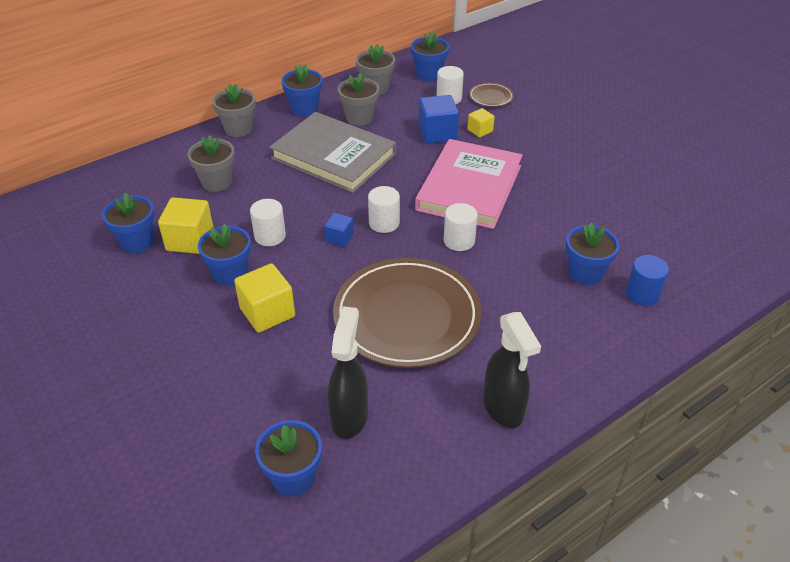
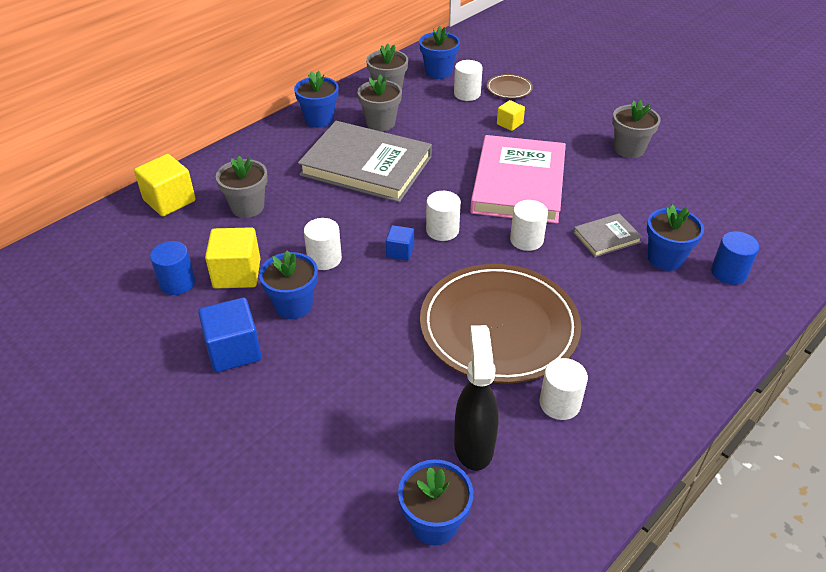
camera: 10 degrees left, 0 degrees up
(137, 242) = (177, 283): blue flower pot -> blue cylinder
(238, 129) = (254, 147): grey flower pot -> grey flower pot (629, 149)
(267, 312) = (347, 342): yellow cube -> yellow cube (169, 200)
(437, 133) = (467, 131): blue cube -> blue cube (234, 350)
(439, 391) = (559, 403): none -> white cylinder
(503, 409) = (632, 412): black spray bottle -> none
(535, 247) = (606, 237): none -> grey book

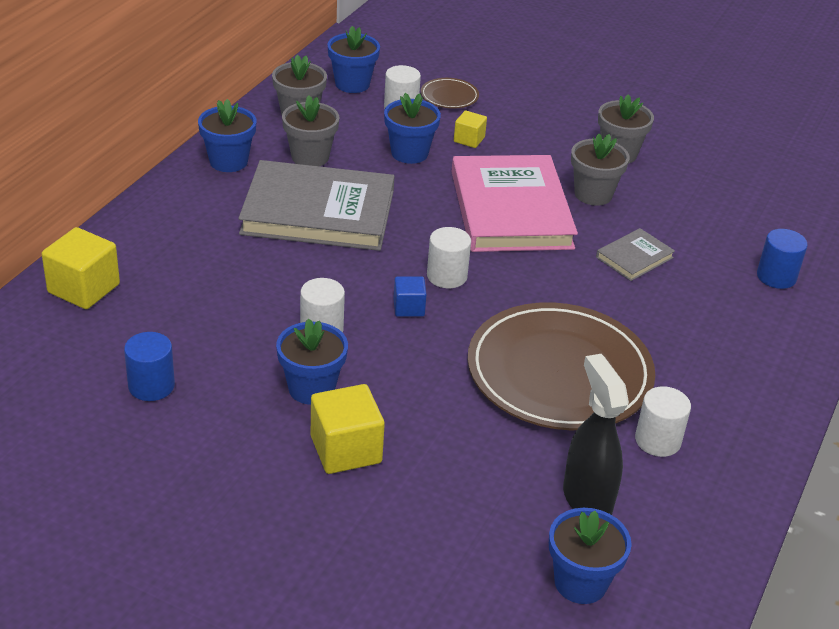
camera: 20 degrees left, 5 degrees down
(234, 350) = (266, 450): blue cube -> none
(237, 274) = (222, 363): yellow cube -> yellow cube (346, 449)
(247, 207) = (192, 282): grey flower pot -> grey flower pot (593, 194)
(526, 240) = (548, 273): white cylinder -> none
(665, 258) = (705, 271): blue flower pot -> blue flower pot (409, 153)

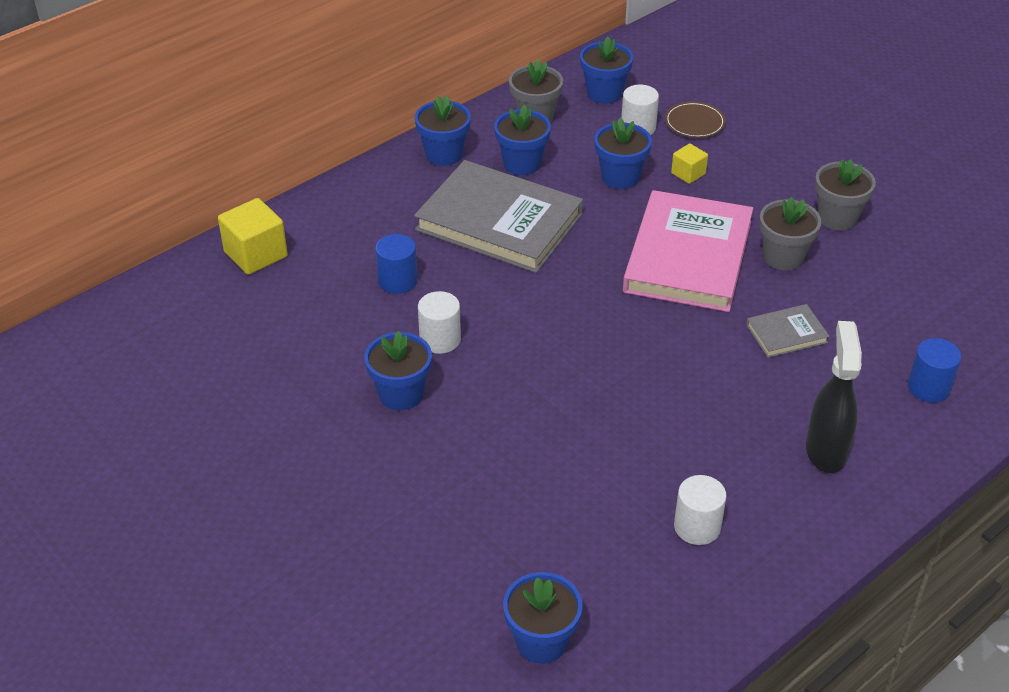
camera: 25 degrees right, 5 degrees up
(151, 386) = (266, 358): blue cylinder -> blue cylinder (397, 281)
(310, 157) = (522, 163): grey flower pot -> blue flower pot
(346, 449) = (400, 459): yellow cube -> none
(408, 308) = (531, 336): blue cube -> none
(447, 276) = (585, 312): white cylinder -> none
(559, 373) = (639, 435): brown plate -> none
(586, 499) = (593, 565): black spray bottle -> black spray bottle (826, 450)

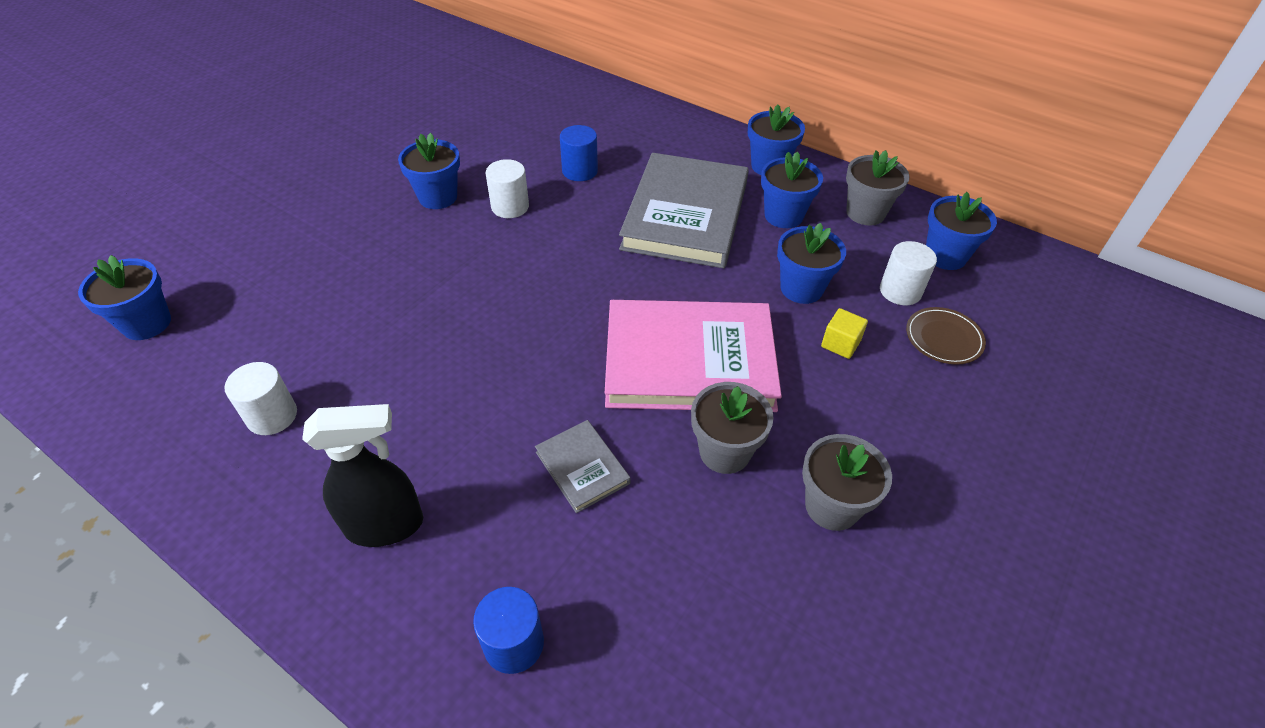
camera: 75 degrees right, 5 degrees up
(256, 254) = (587, 97): yellow cube -> none

